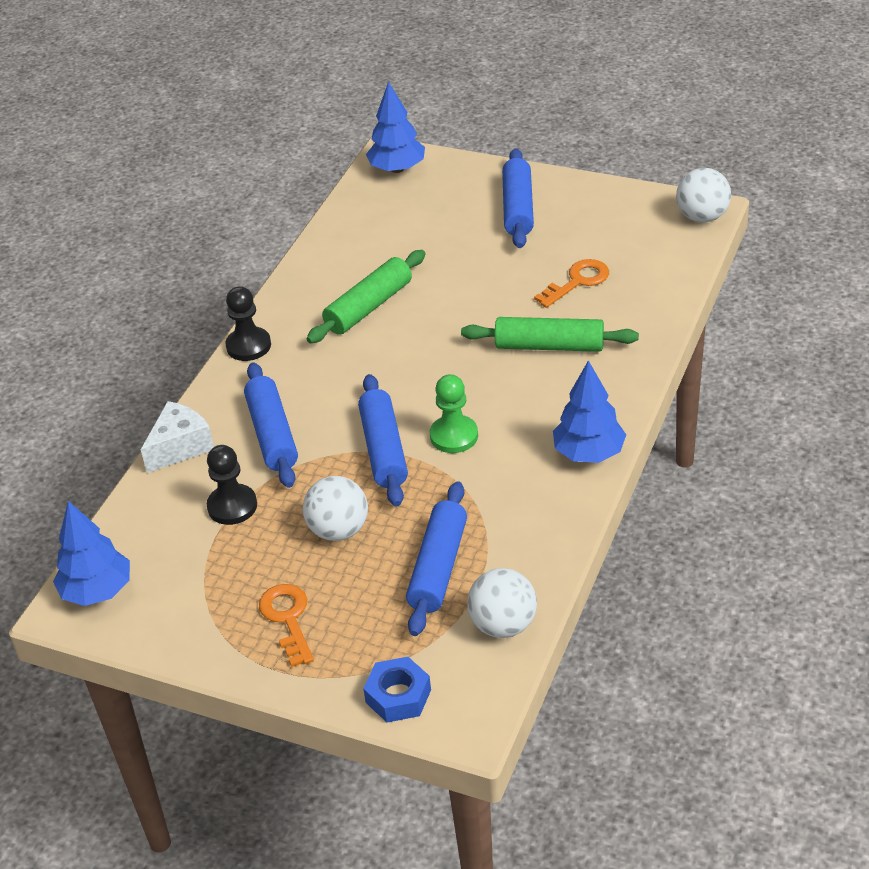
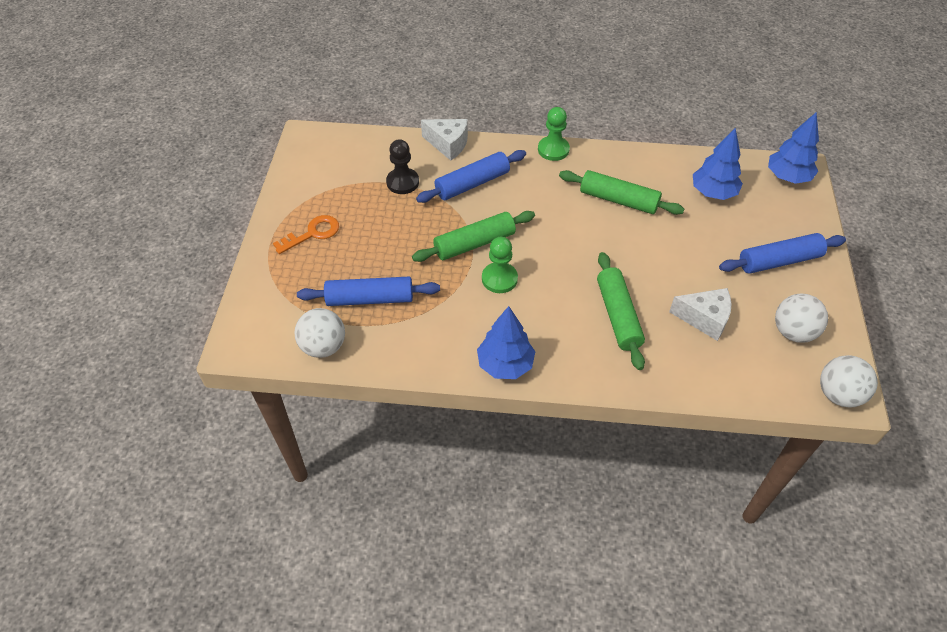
camera: 70 degrees right, 10 degrees up
(97, 591) = (321, 144): blue tree -> blue tree (713, 192)
(248, 346) = (553, 150): black pawn -> green pawn
(338, 530) = (393, 239): white ball -> white ball (793, 332)
(383, 449) = (474, 243): blue rolling pin -> green rolling pin
(398, 696) = (256, 303): blue nut -> none
(577, 281) = (704, 319): orange key -> white cheese

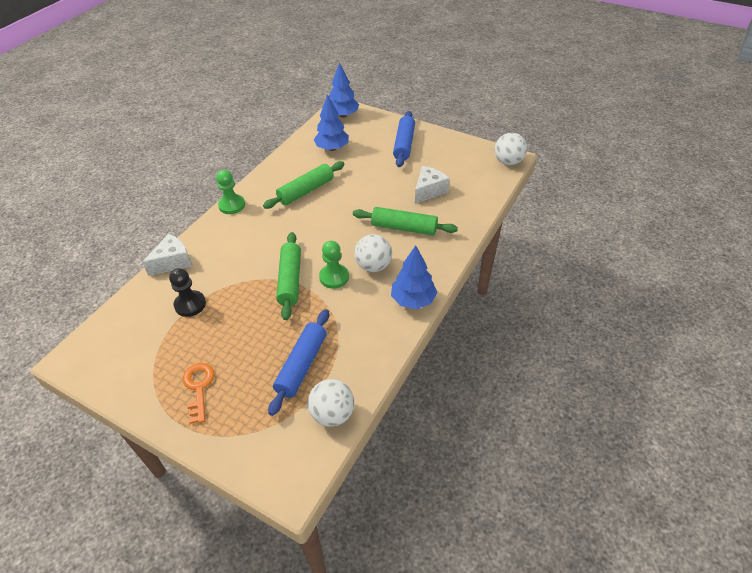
camera: 65 degrees left, 5 degrees down
(472, 184) = (228, 261): blue rolling pin -> none
(793, 332) = (458, 160): white ball -> white ball (373, 266)

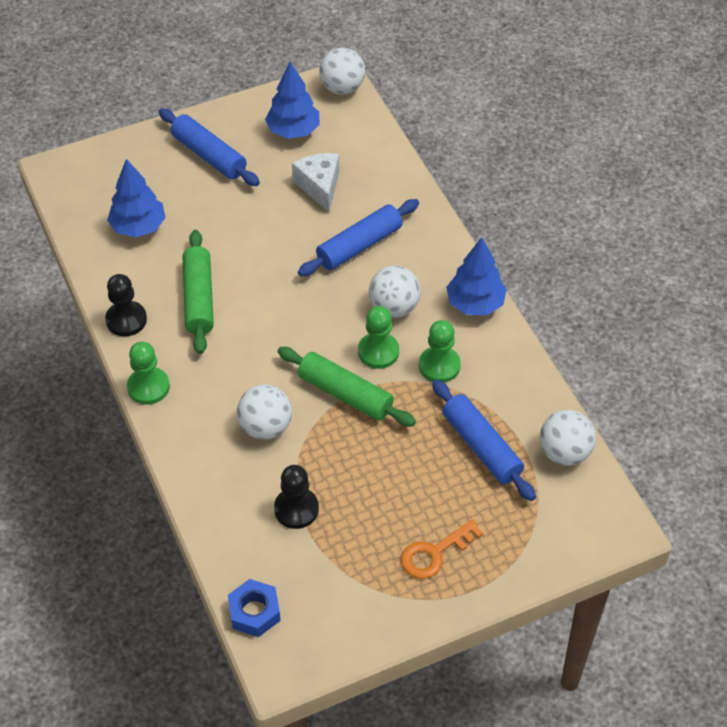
camera: 55 degrees left, 5 degrees up
(105, 326) = (254, 612): none -> blue nut
(173, 262) = (201, 496): white cheese -> none
(199, 387) = (434, 553): orange key -> orange key turned 60 degrees counterclockwise
(239, 261) = (265, 427): none -> white ball
(269, 175) = (126, 320): none -> black pawn
(343, 115) = (77, 176): blue tree -> blue tree (293, 131)
(348, 310) = (439, 366): none -> green pawn
(404, 228) = (359, 245): green rolling pin -> blue rolling pin

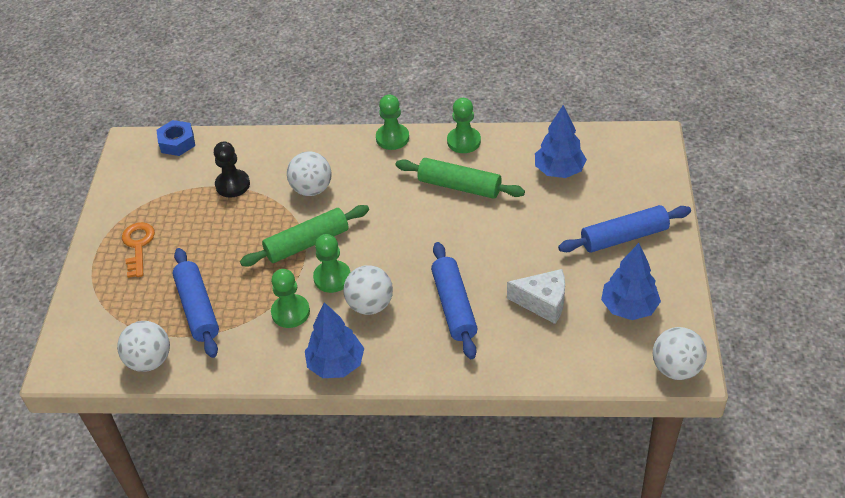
camera: 120 degrees right, 5 degrees down
(126, 320) = (464, 141): black pawn -> green pawn
(481, 446) = (197, 308): blue rolling pin -> blue rolling pin turned 75 degrees clockwise

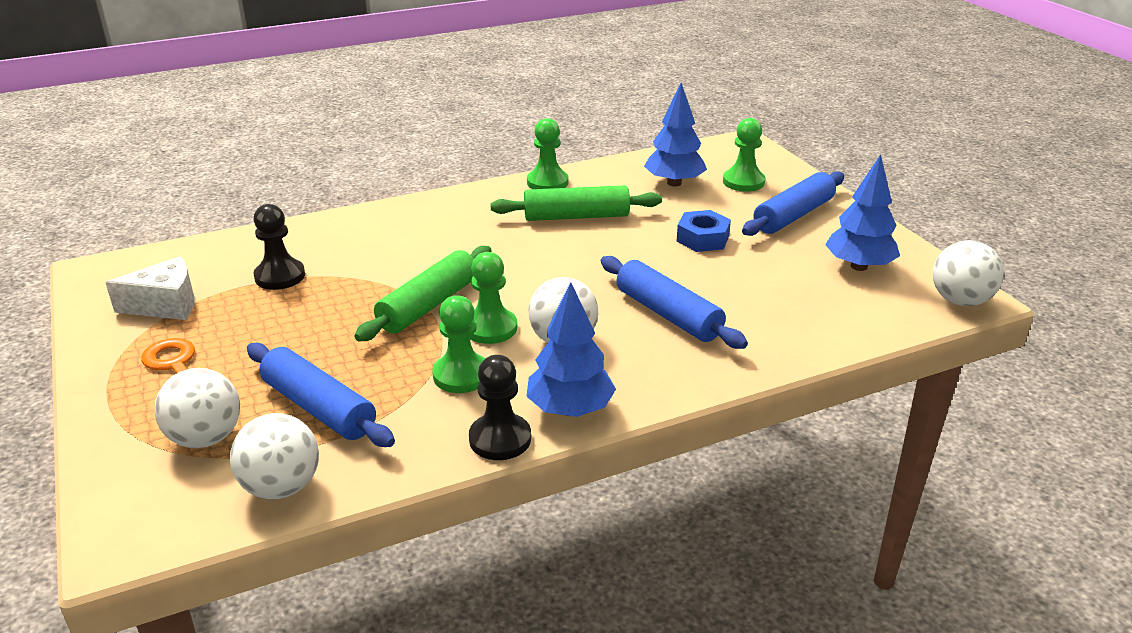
camera: 30 degrees left, 15 degrees down
(177, 142) = (168, 255): blue nut -> blue nut (702, 238)
(282, 372) = (500, 439): none -> black pawn
(312, 189) = (394, 257): white ball -> white ball (206, 438)
(392, 138) = (460, 196): green pawn -> green pawn (743, 182)
(543, 303) = (766, 285): white cheese -> white cheese (166, 305)

